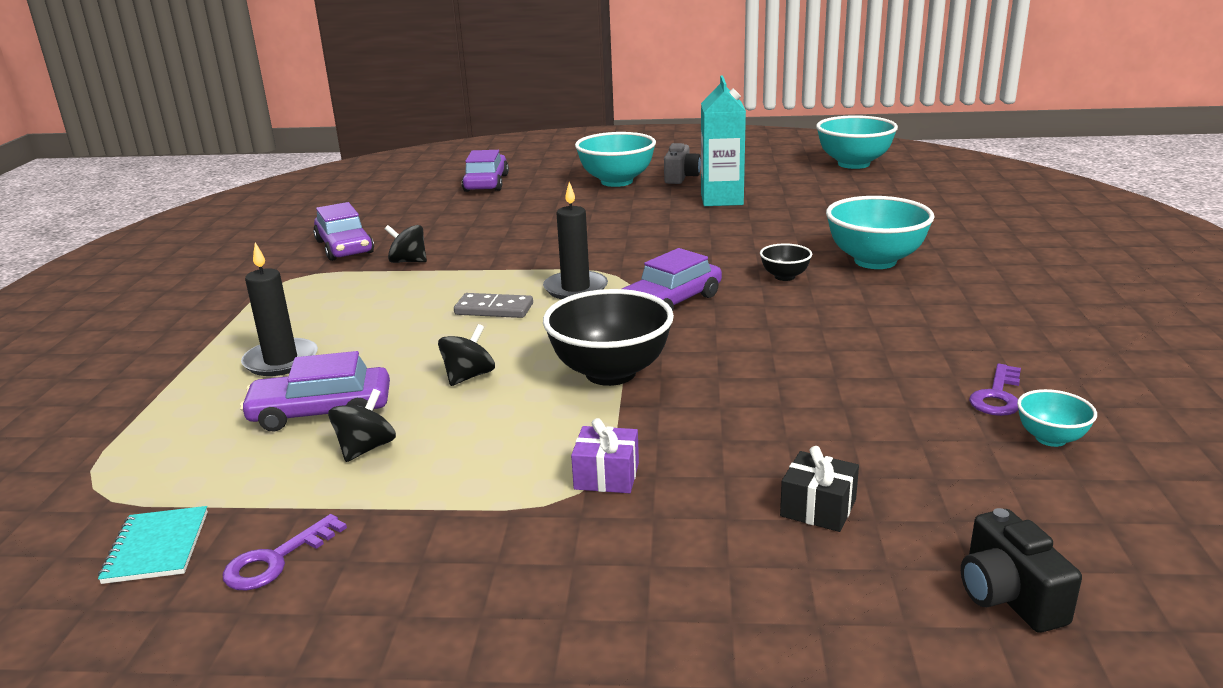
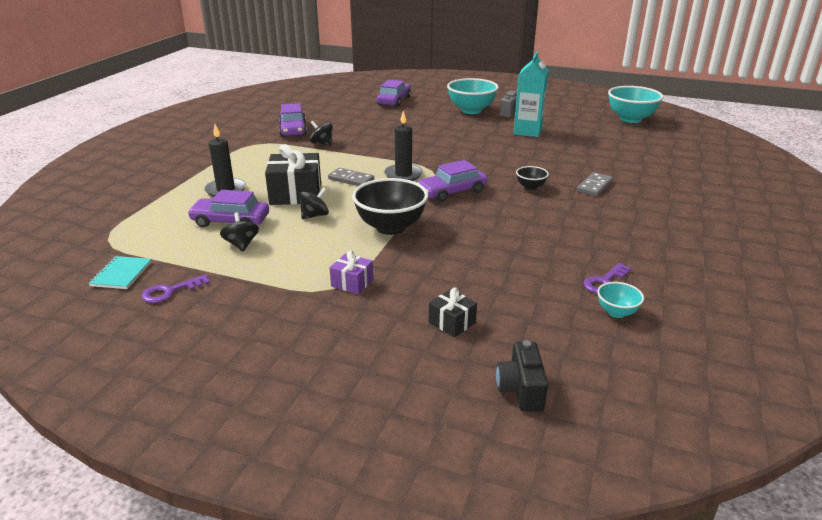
camera: 15 degrees right, 5 degrees up
(366, 448) = (241, 244): black spinning top -> black spinning top turned 60 degrees counterclockwise
(413, 347) = (296, 194): none -> black gift
(875, 261) = (594, 186): turquoise bowl -> grey domino

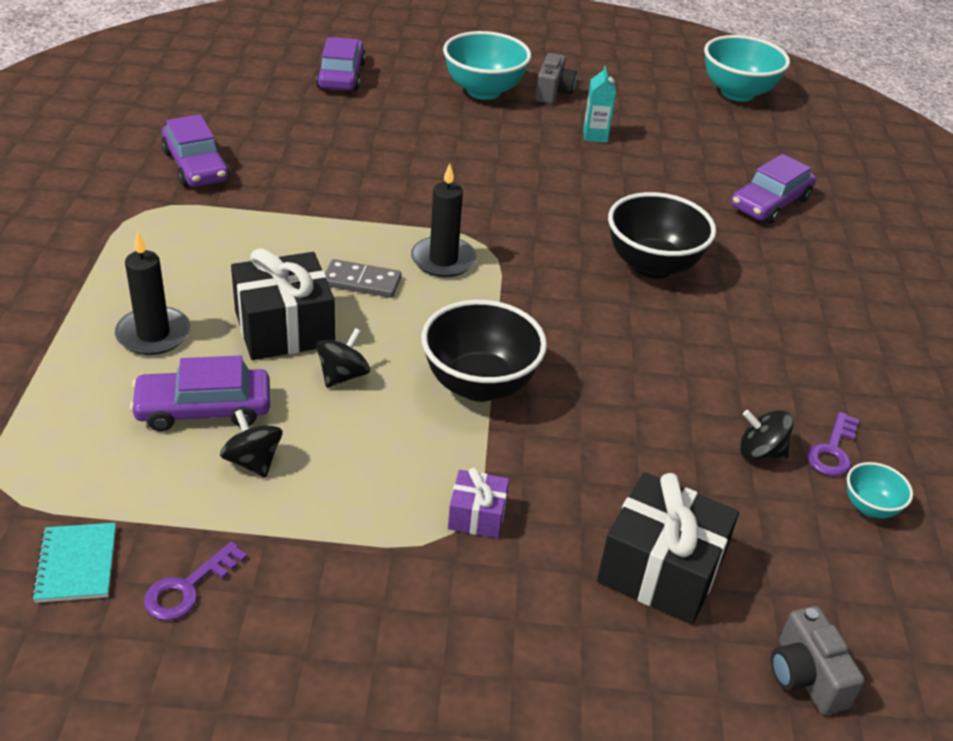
camera: 20 degrees left, 10 degrees up
(322, 143) = (267, 197): black spinning top -> black spinning top (760, 452)
(452, 192) = (538, 291): purple car -> purple car (770, 203)
(452, 322) = (660, 570): black gift -> black gift, size x1.92
(521, 390) = (805, 676): black camera -> grey camera
(527, 131) = (595, 136): turquoise carton -> turquoise carton, size x0.56
(530, 187) = (652, 266): black bowl -> black bowl, size x2.05
(594, 186) = (743, 253): grey domino -> none

